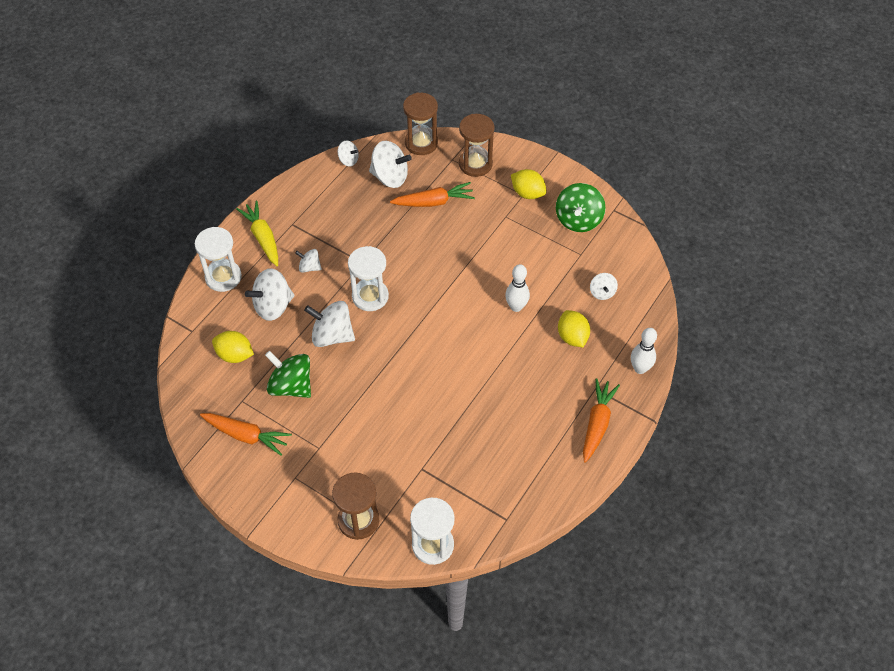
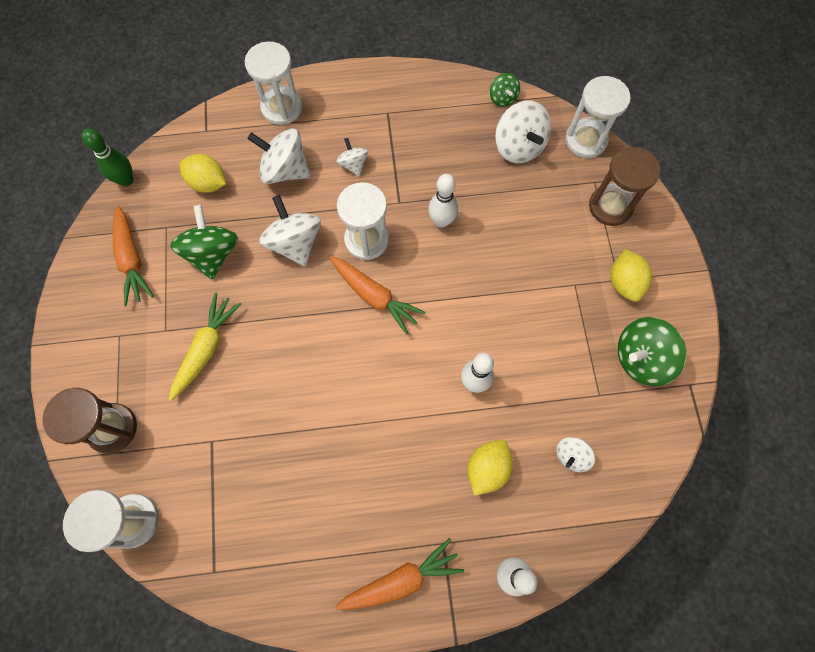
camera: 50 degrees right, 15 degrees up
(179, 402) = (126, 180): none -> green bowling pin
(235, 355) = (208, 183): yellow lemon -> yellow lemon turned 45 degrees counterclockwise
(263, 237) = (351, 102): yellow carrot -> yellow carrot (206, 348)
(348, 160) = (502, 98): white spinning top -> green spinning top
(398, 250) = (441, 221): none -> white bowling pin
(421, 143) = (585, 140): brown hourglass -> white hourglass
(434, 202) = (527, 207): orange carrot -> orange carrot (375, 297)

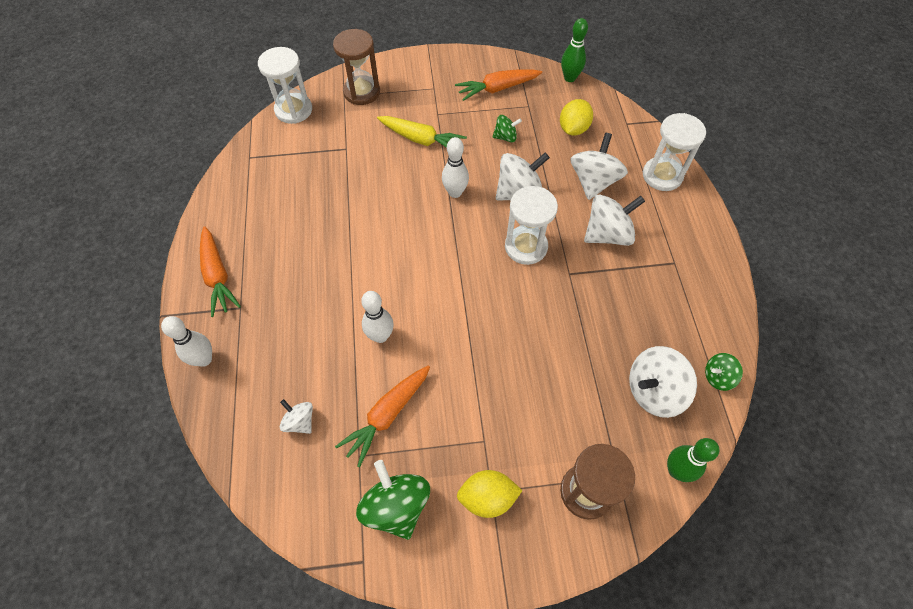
camera: 90 degrees right, 10 degrees down
(212, 254) = (505, 137): green spinning top -> green spinning top, size x0.55
(353, 164) = (607, 234): white spinning top -> white spinning top, size x1.83
(375, 297) = (467, 254): orange carrot -> orange carrot (387, 415)
(441, 221) = (551, 311): white bowling pin -> white bowling pin (455, 192)
(487, 468) = (298, 344): yellow lemon -> none
(585, 140) = (676, 470): white hourglass -> green bowling pin

